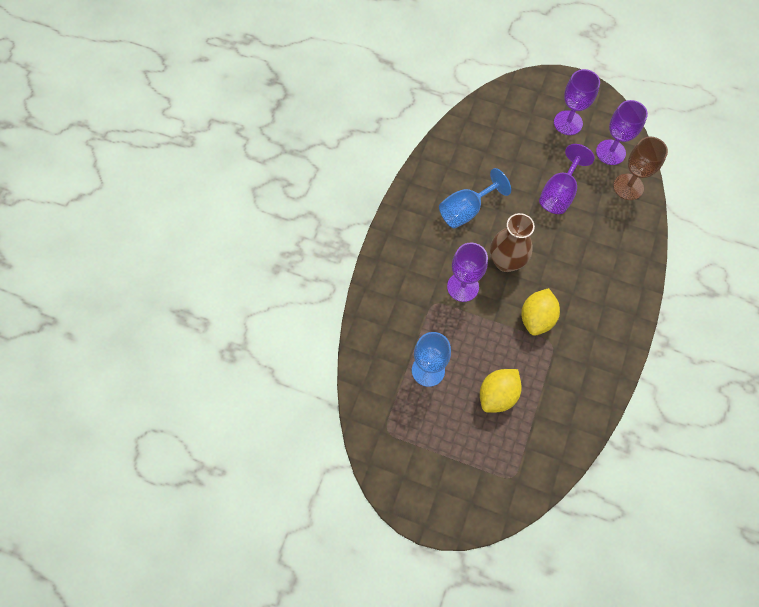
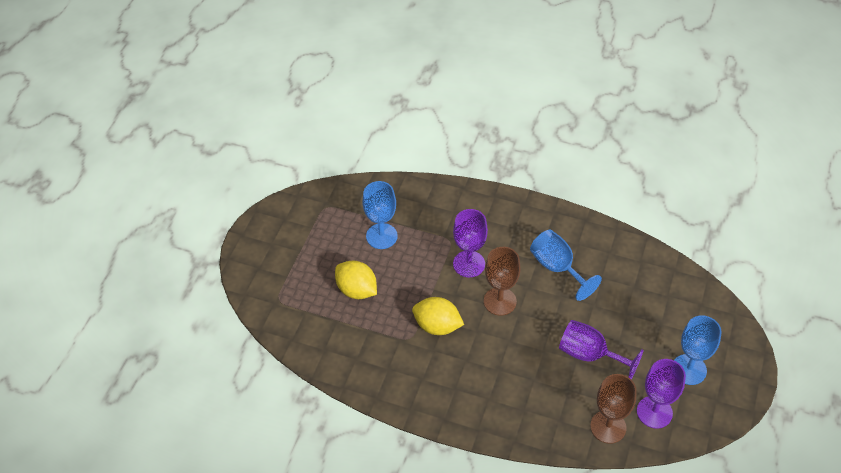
camera: 90 degrees right, 15 degrees down
(506, 262) = (500, 301): brown vase -> brown goblet
(568, 123) = (689, 369): purple goblet -> blue goblet

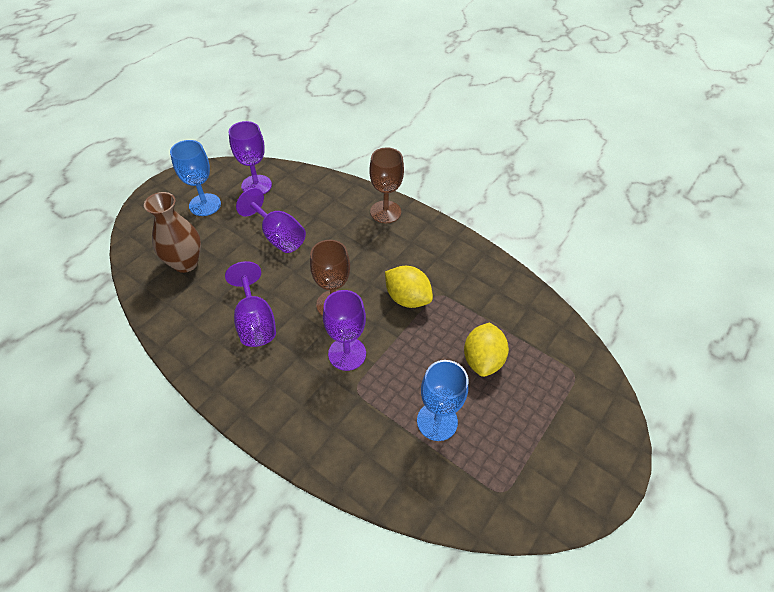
camera: 165 degrees left, 0 degrees up
(357, 290) = (482, 360): yellow lemon -> yellow lemon turned 45 degrees clockwise
(557, 267) = (255, 322): blue goblet -> purple goblet
(608, 427) = (299, 185): brown goblet -> brown goblet (385, 212)
(655, 301) = (185, 263): none -> brown vase

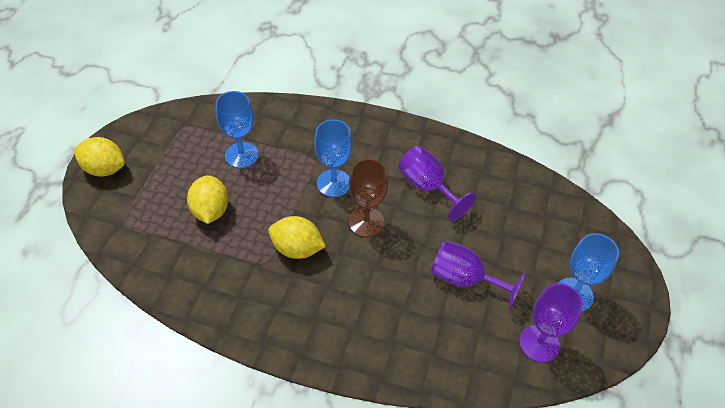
camera: 160 degrees right, 0 degrees up
(185, 263) = (532, 221): brown vase -> none
(347, 354) = (333, 183): purple goblet -> blue goblet
(385, 212) = (361, 354): brown goblet -> none
(603, 451) = (104, 169): none -> yellow lemon

